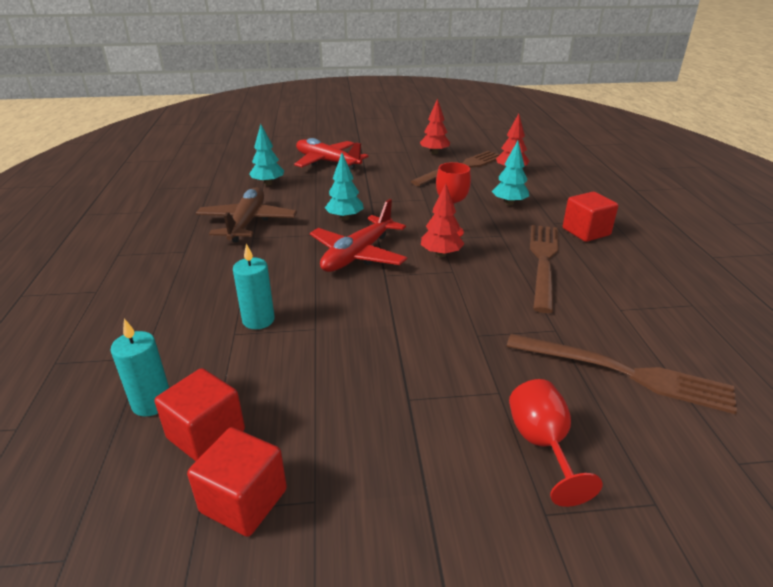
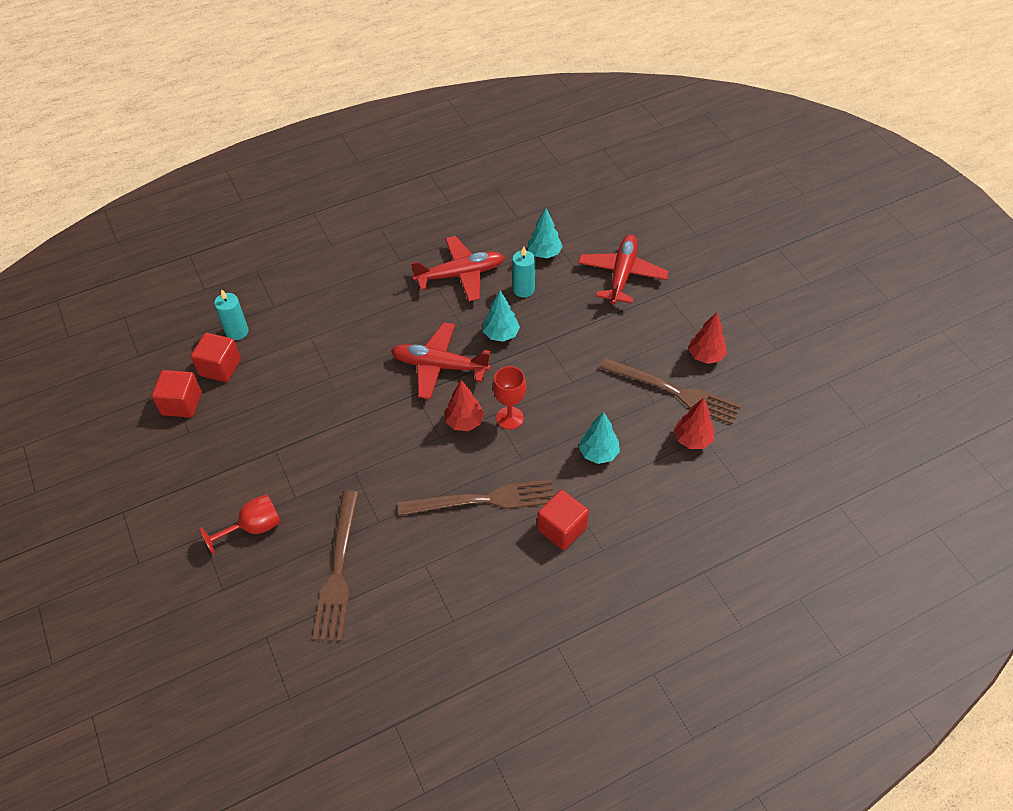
camera: 70 degrees right, 20 degrees up
(247, 223) = (461, 274): brown plane -> red plane
(258, 320) = (329, 343): turquoise candle -> turquoise candle (523, 289)

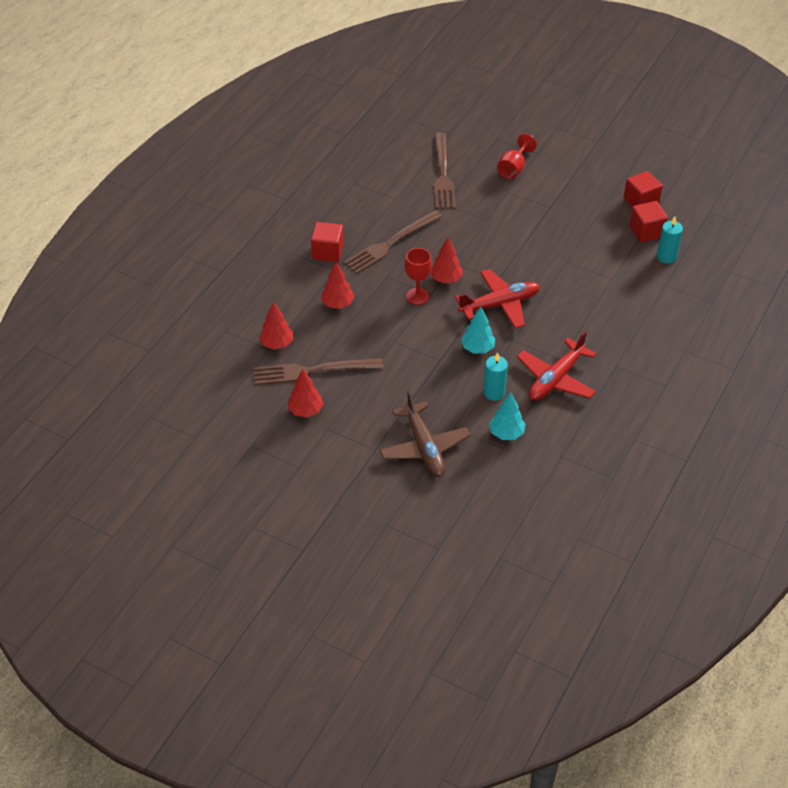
camera: 145 degrees right, 5 degrees down
(338, 569) = (443, 174): brown fork -> brown fork turned 150 degrees counterclockwise
(598, 453) = (337, 304): turquoise tree -> red tree
(622, 274) = (424, 447): red plane -> brown plane

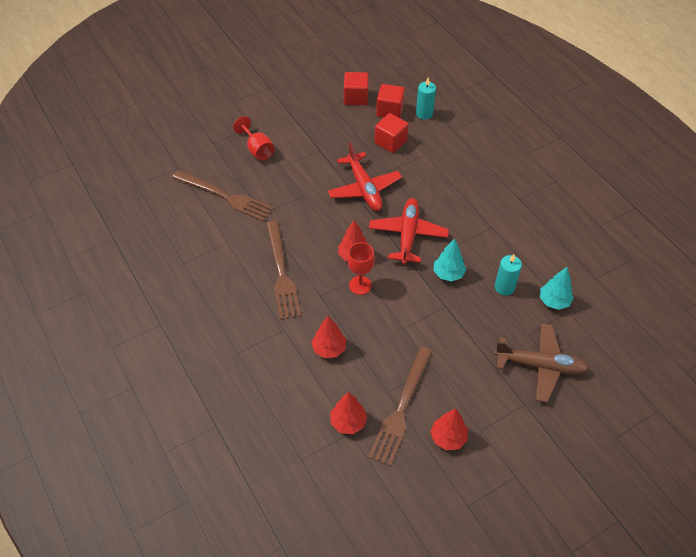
camera: 60 degrees left, 5 degrees up
(327, 252) = (256, 325): red cube -> red cube (390, 142)
(555, 379) = (512, 241): red plane -> red plane (364, 188)

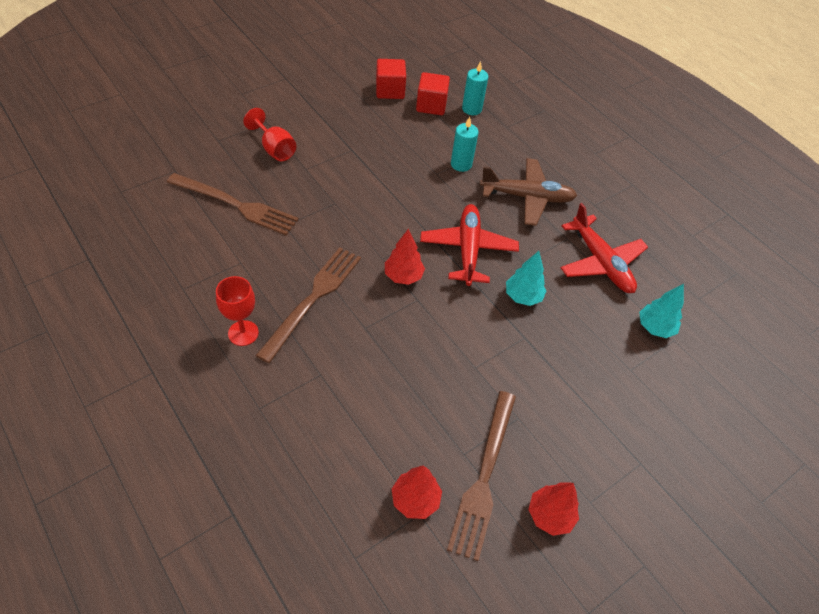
camera: 10 degrees left, 0 degrees up
(281, 273) = (313, 299): brown fork -> brown fork turned 135 degrees counterclockwise
(329, 349) = (381, 398): red tree -> none
(360, 285) = (415, 313): red goblet -> red goblet (243, 333)
(364, 188) = (409, 194): red plane -> red plane (601, 262)
(390, 142) = (435, 140): red cube -> none
(504, 287) = (593, 312): turquoise candle -> turquoise candle (461, 164)
(541, 366) = (653, 411): brown plane -> brown plane (527, 197)

